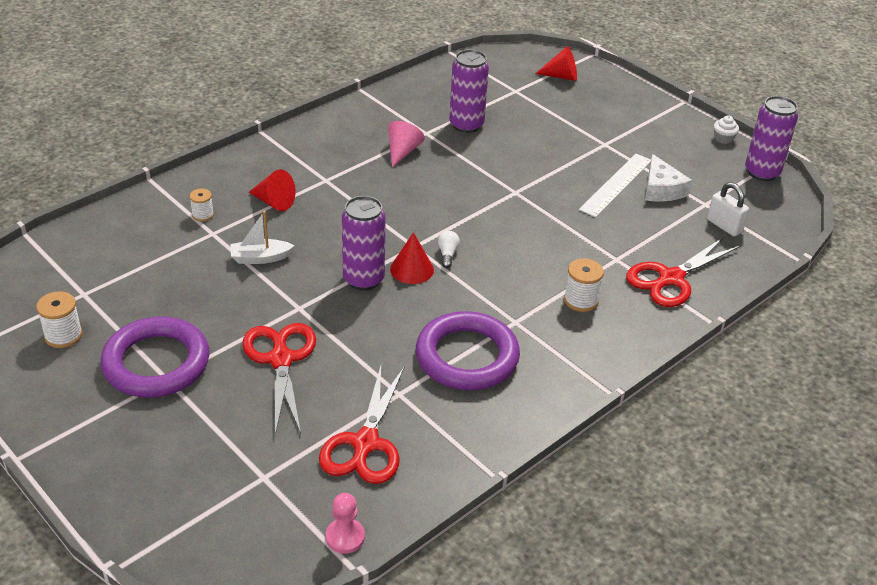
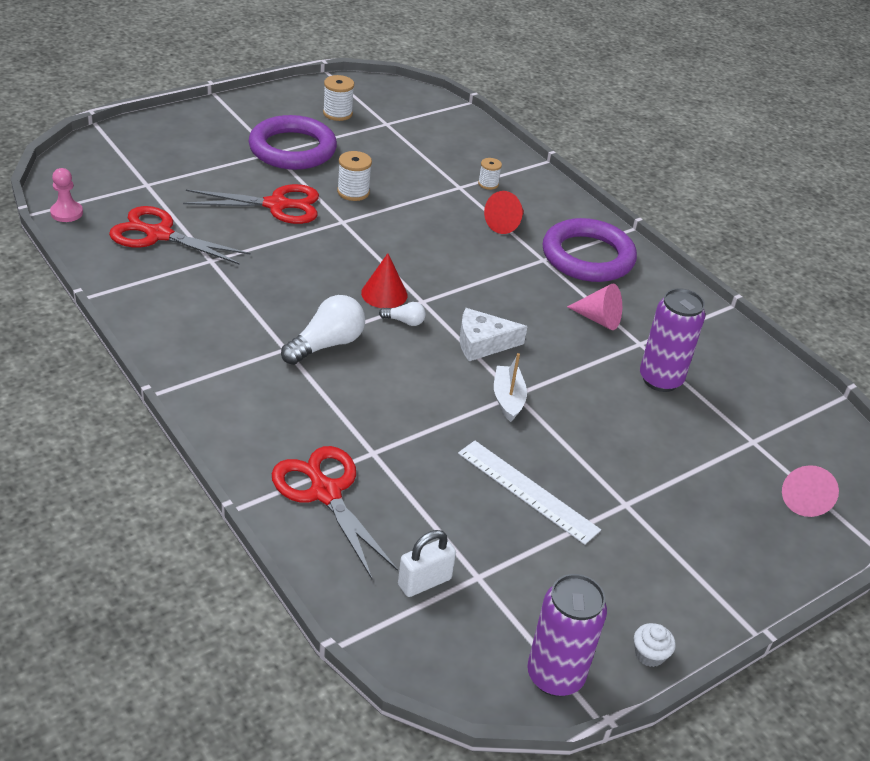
camera: 95 degrees right, 0 degrees up
(260, 258) = (418, 208): white boat -> white boat (508, 399)
(363, 279) = (374, 262): purple can -> none
(467, 357) = (244, 307): purple ring -> purple ring (587, 256)
(499, 297) = (326, 344): none -> white light bulb
(561, 76) = (803, 498): red cone -> pink cone
(580, 300) = (305, 404): white spool -> white spool (353, 192)
(661, 189) = (515, 536): white cheese -> white cheese (482, 343)

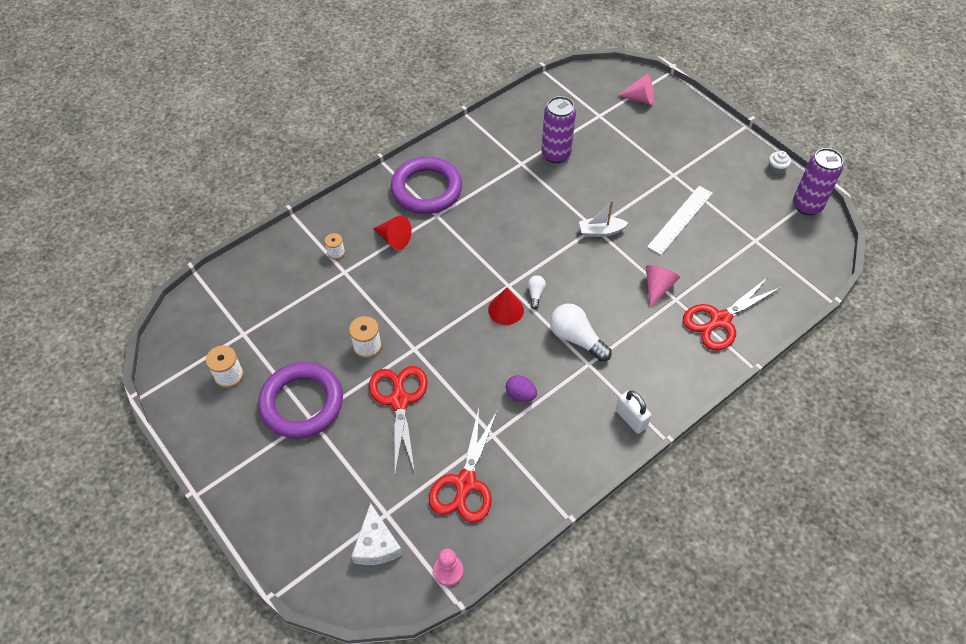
camera: 90 degrees left, 15 degrees up
(257, 287) = (520, 395): none -> purple egg
(424, 582) = (769, 264): white padlock -> white padlock (631, 419)
(482, 343) = (546, 247): white cheese -> white cheese (376, 544)
(598, 319) = (501, 184): pink cone -> pink cone (657, 287)

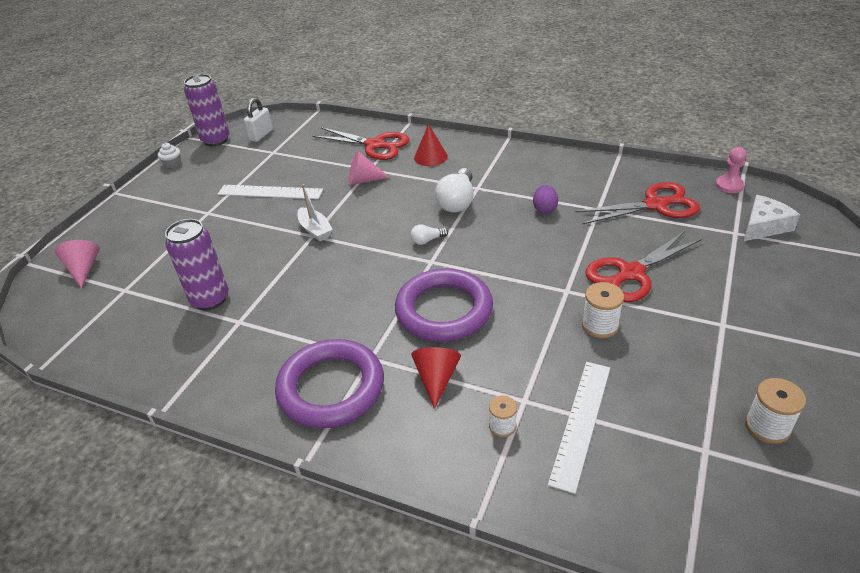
camera: 115 degrees left, 15 degrees down
(302, 403) = (717, 340): purple ring -> purple ring (444, 310)
(307, 289) = (581, 422): none -> white ruler
(506, 310) = (462, 251): red cone -> red cone (430, 157)
(631, 419) = (508, 154): white padlock -> white padlock (261, 135)

